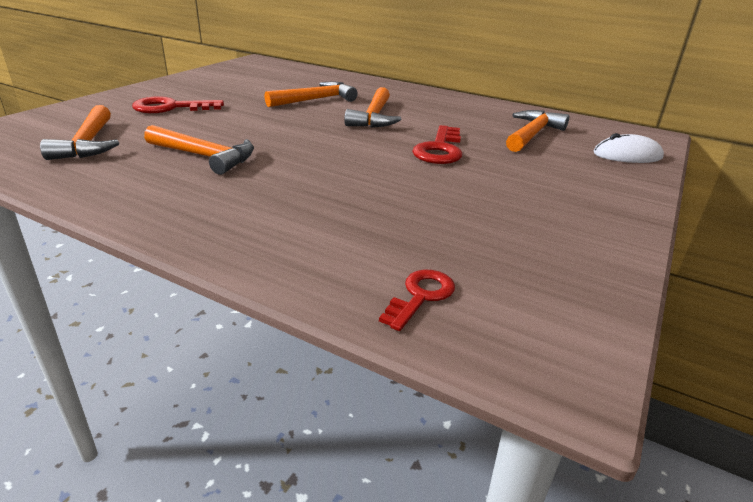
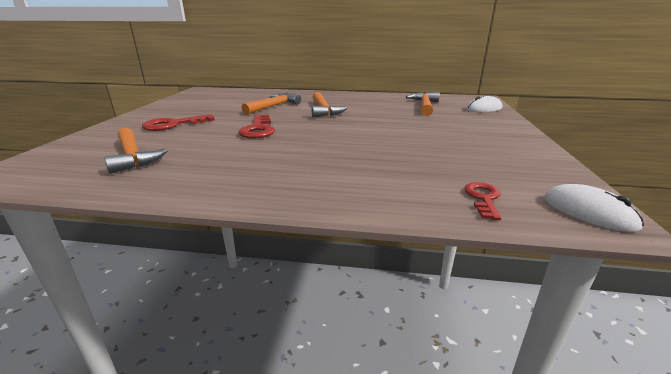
camera: 20 degrees left, 5 degrees down
(205, 156) = (239, 149): orange hammer -> none
(440, 149) = (386, 121): red key -> red key (258, 129)
(550, 358) = (588, 212): none -> white mouse

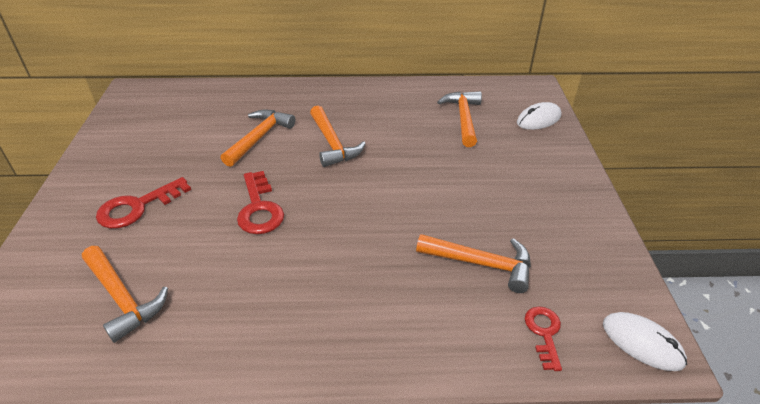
camera: 10 degrees left, 15 degrees up
(427, 161) = (481, 264): none -> orange hammer

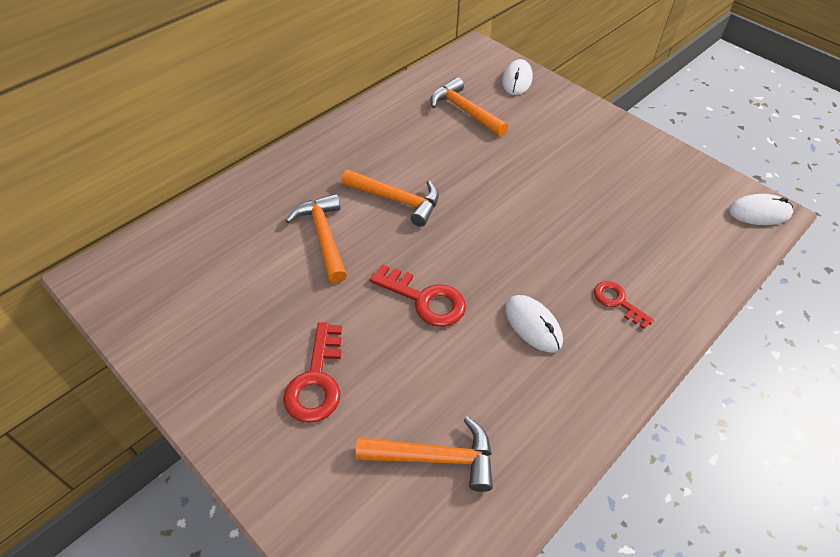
camera: 45 degrees left, 10 degrees up
(301, 274) = (533, 325): none -> white mouse
(481, 264) = (627, 225): orange hammer -> none
(544, 333) = (713, 245): red key -> red key (617, 302)

